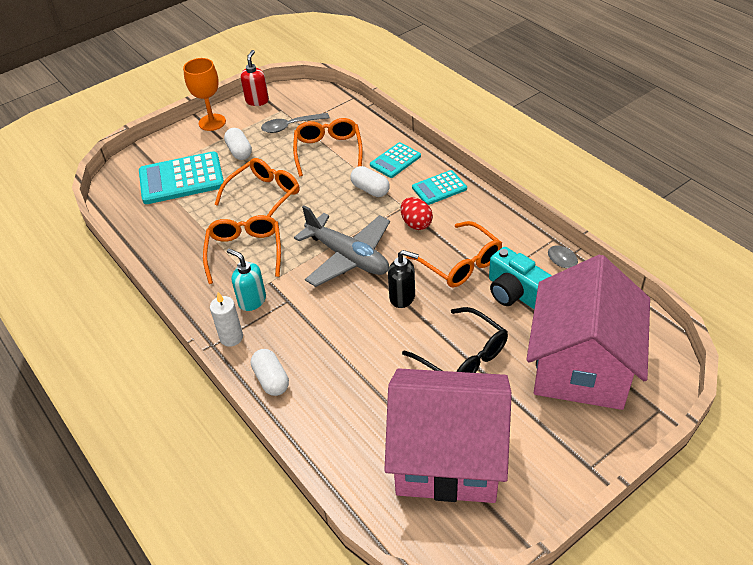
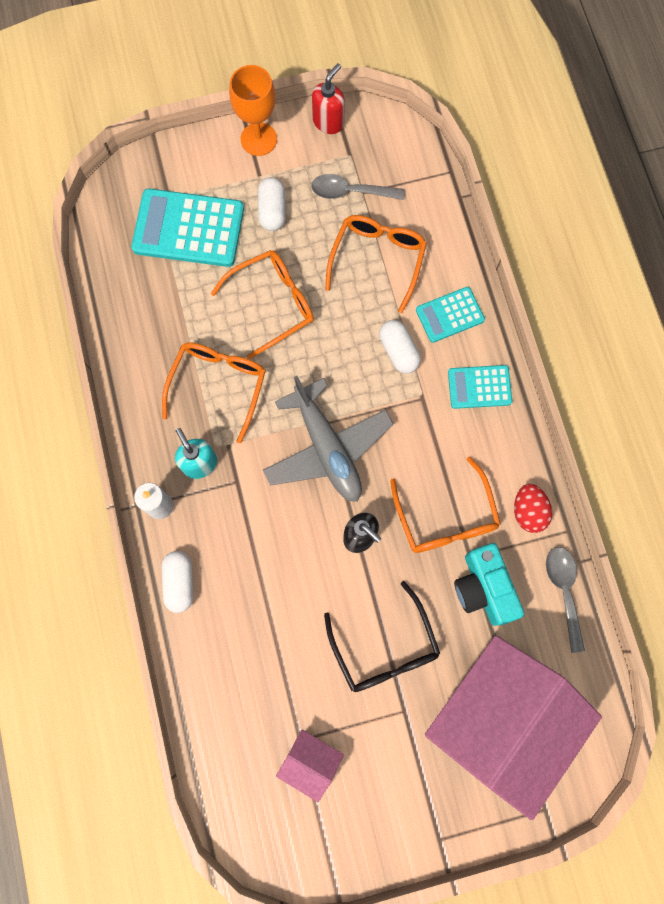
camera: 20 degrees right, 30 degrees up
(416, 224) = (425, 432): red egg -> red egg (528, 511)
(448, 457) = (310, 761): pink house -> pink house, size x0.41

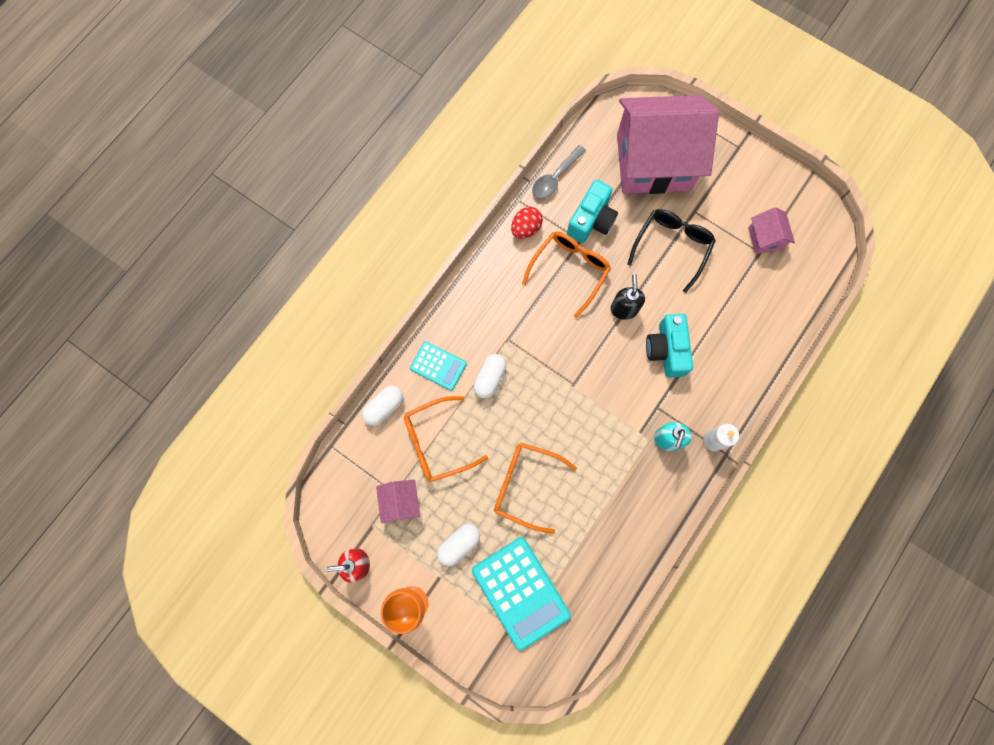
camera: 130 degrees left, 0 degrees up
(180, 582) = (744, 389): white capsule -> white capsule (384, 407)
(218, 385) = (609, 472): orange glasses -> none
(283, 541) = (666, 350): none -> turquoise camera
(327, 448) = (589, 371): grey plane -> none
(350, 192) = (401, 502): grey spoon -> pink house
(479, 387) = (472, 312): turquoise calculator -> none

